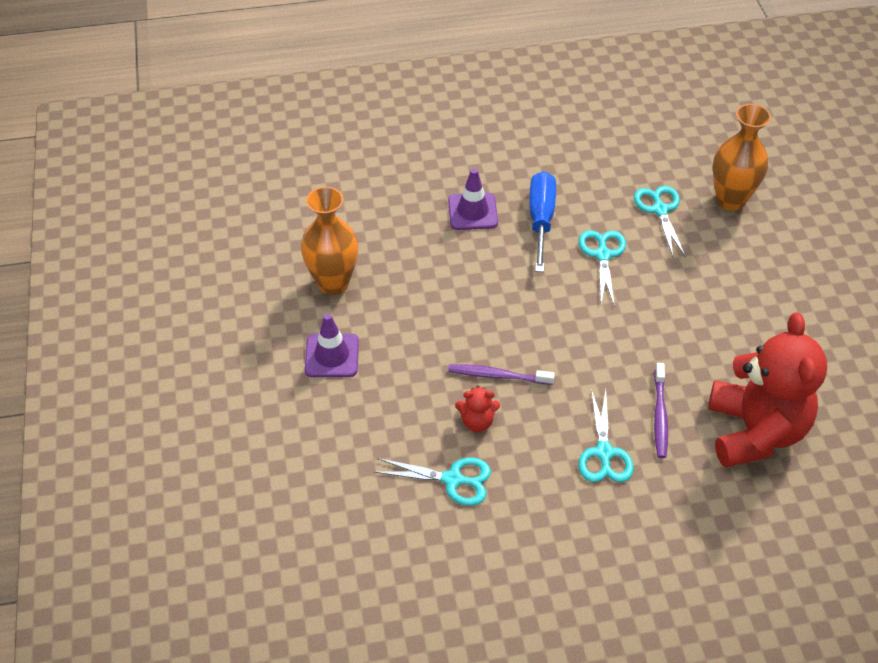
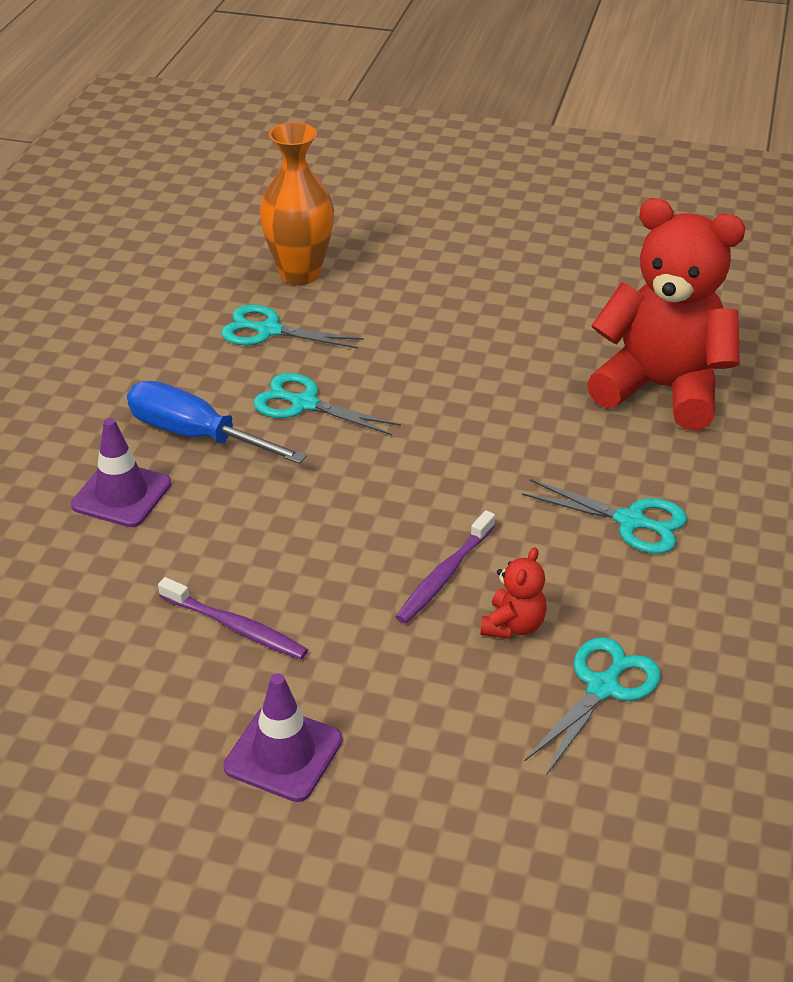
camera: 65 degrees left, 10 degrees down
(333, 283) = (132, 702): orange vase -> none
(660, 415) = (597, 452): purple toothbrush -> purple toothbrush (236, 627)

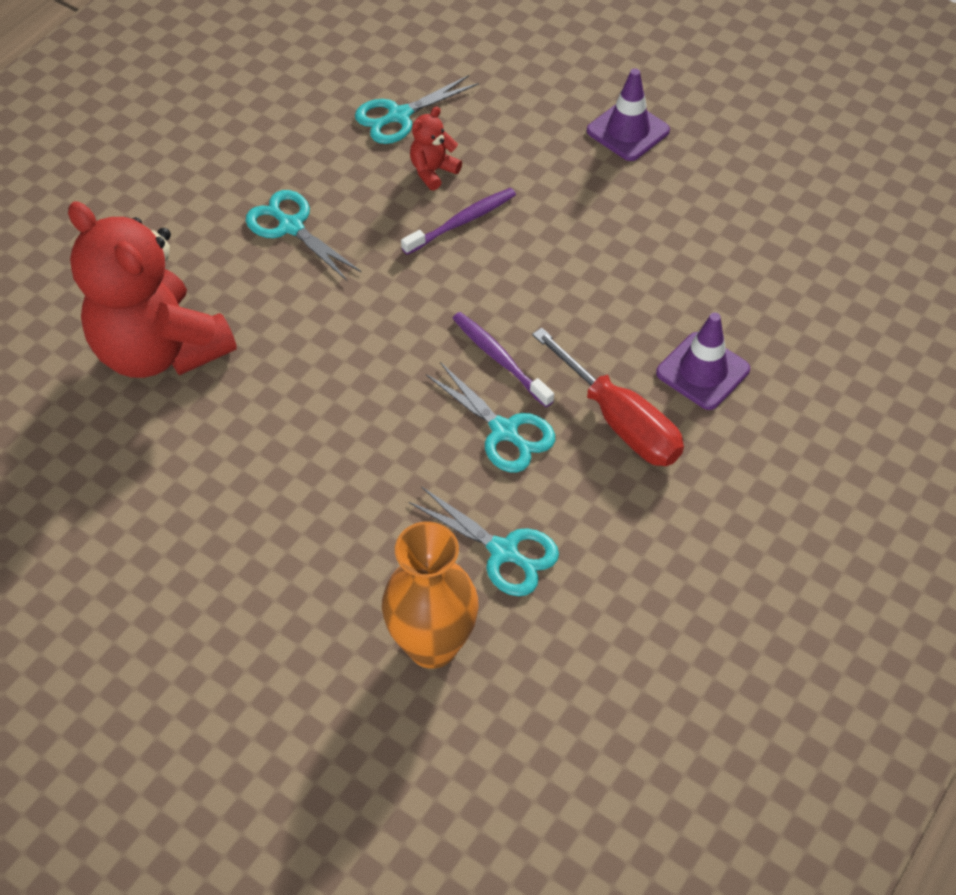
camera: 160 degrees left, 15 degrees up
(196, 435) = (620, 421): blue screwdriver -> red screwdriver
(236, 627) = (635, 223): purple toothbrush -> purple toothbrush (499, 358)

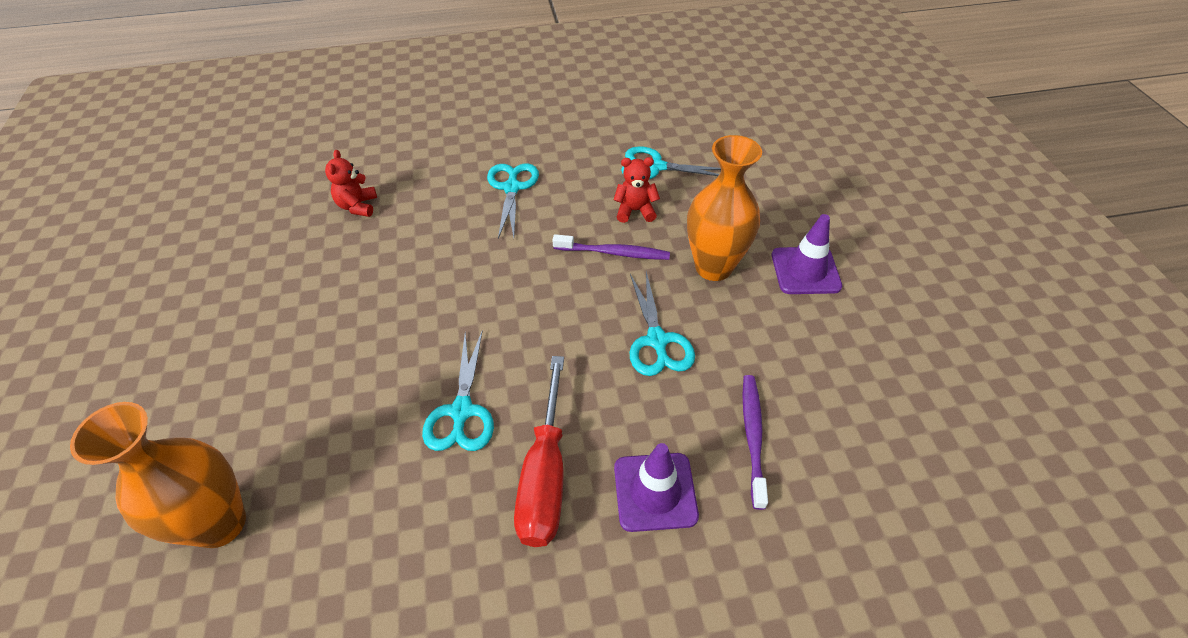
camera: 45 degrees right, 5 degrees down
(160, 350) = (357, 206): red teddy bear -> red teddy bear, size x0.40
(499, 358) = (523, 358): purple toothbrush -> purple toothbrush (753, 436)
(503, 552) = (347, 499): turquoise scissors -> turquoise scissors (657, 341)
(556, 177) = (713, 267): none -> orange vase

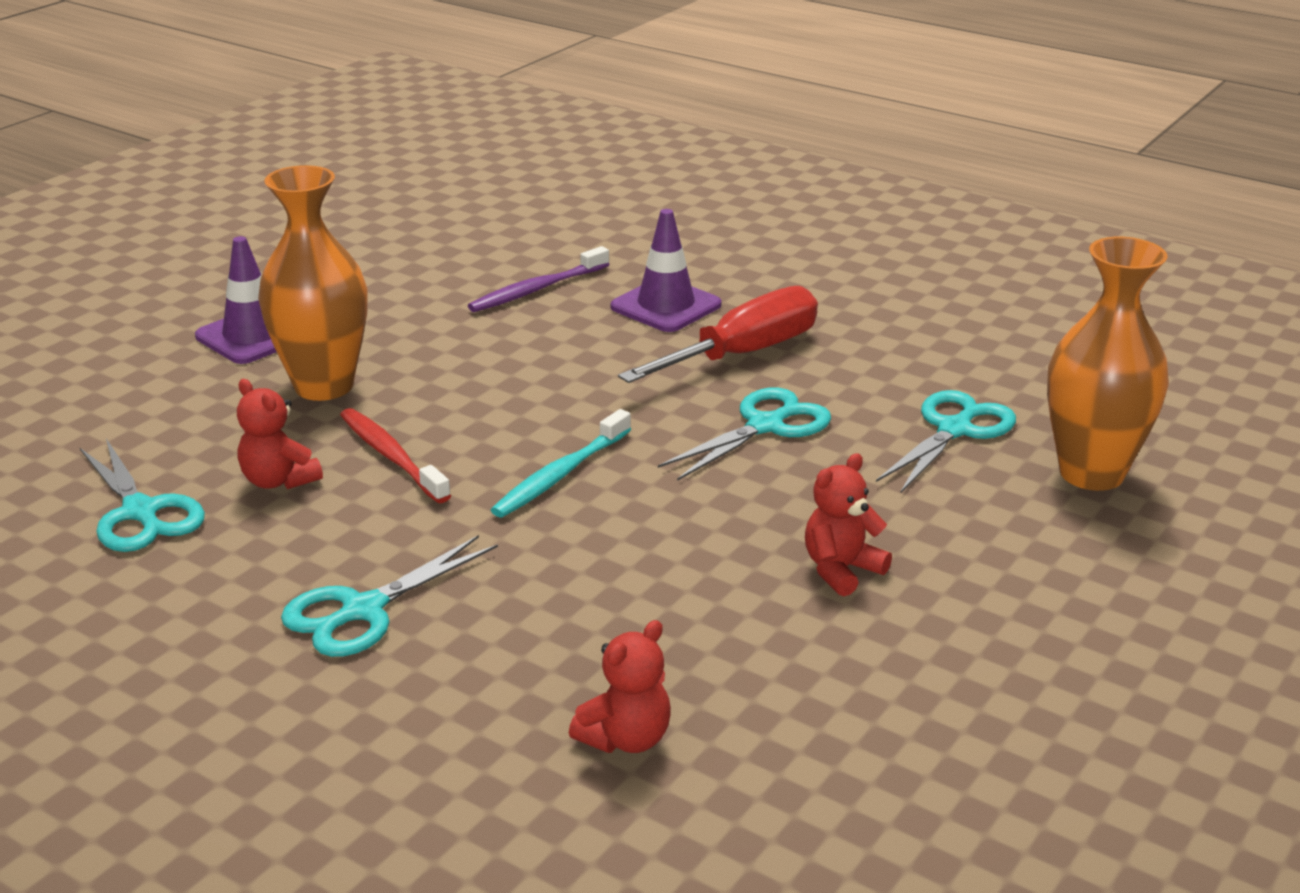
camera: 135 degrees left, 20 degrees down
(332, 334) = (841, 570): none -> red teddy bear
(526, 296) = (560, 475): none -> turquoise toothbrush
(614, 253) = (391, 456): purple toothbrush -> red toothbrush
(657, 341) = (496, 371): turquoise scissors -> turquoise scissors (954, 430)

